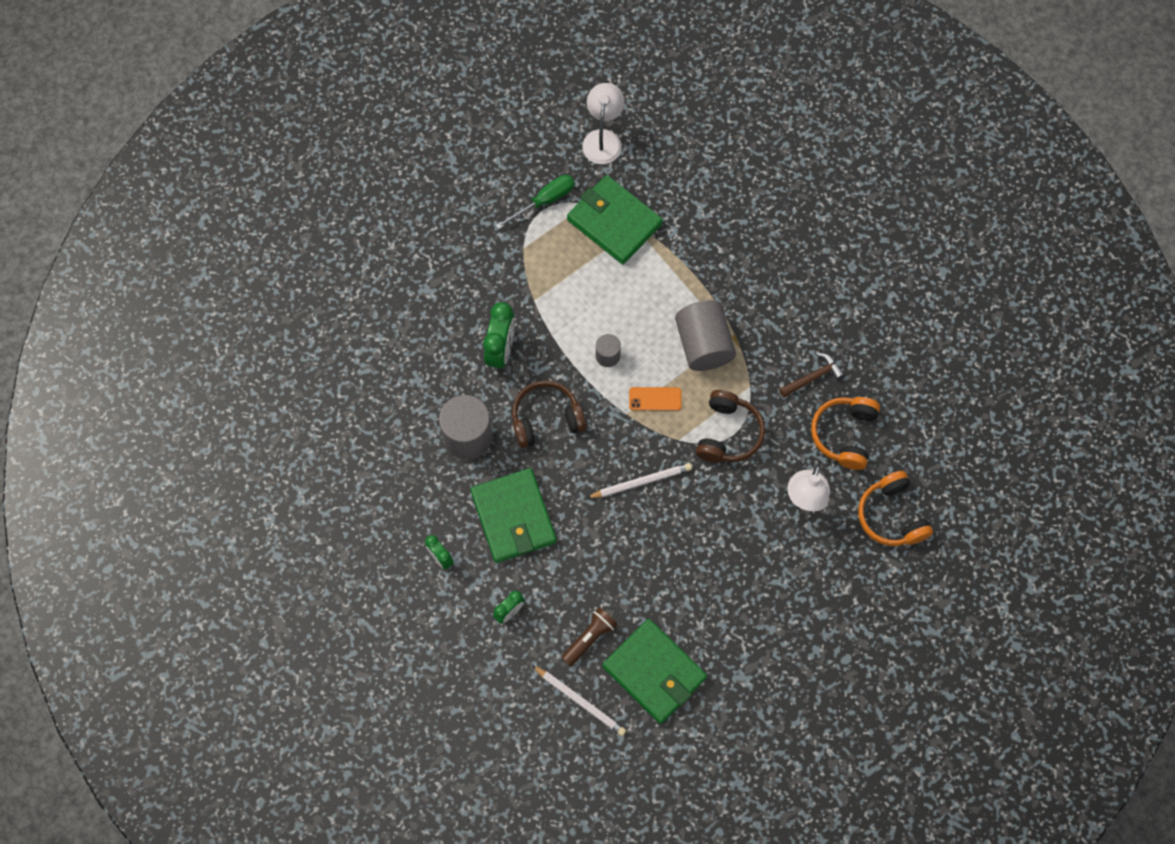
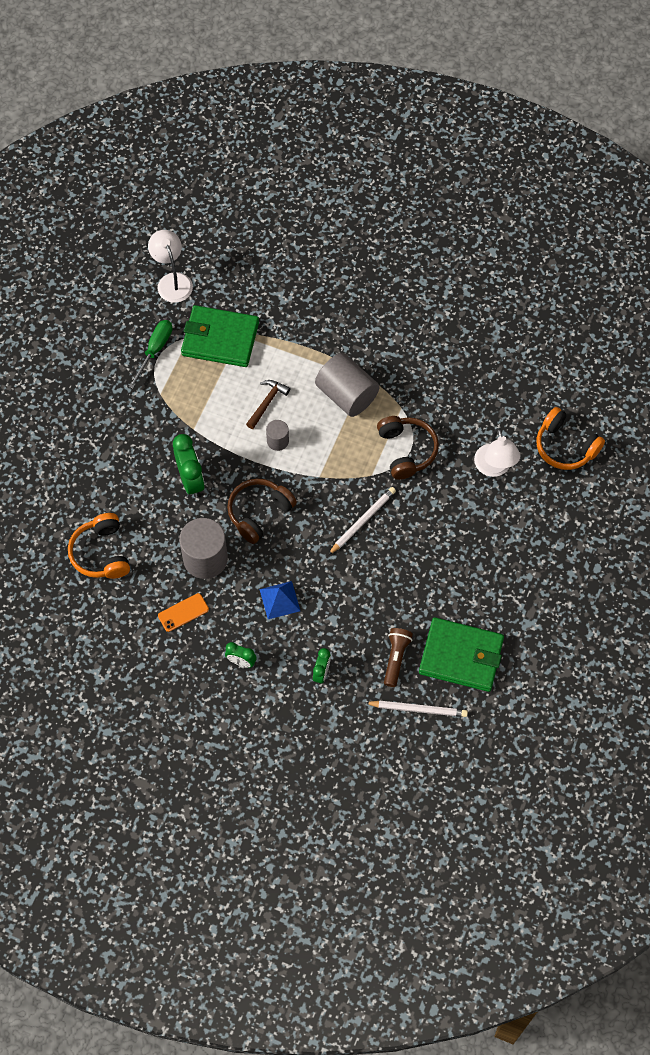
camera: 30 degrees left, 5 degrees down
(513, 517) = (279, 600): green wallet -> blue pyramid
(655, 399) = (334, 454): orange phone -> orange phone (183, 612)
(813, 377) = (444, 376): brown hammer -> brown hammer (267, 403)
(844, 434) = (494, 406): orange headphones -> orange headphones (101, 553)

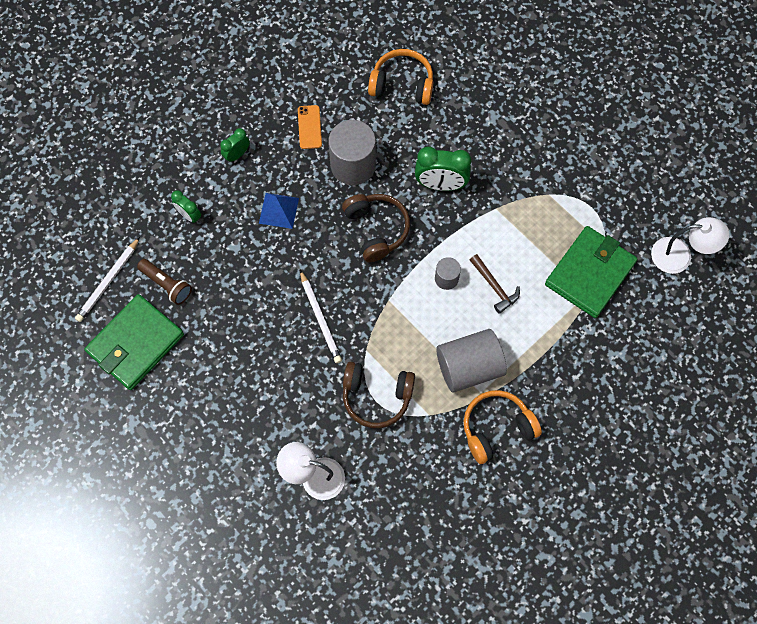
camera: 115 degrees right, 5 degrees up
(155, 350) = (601, 208): green screwdriver -> none
(565, 447) = (301, 565): orange headphones -> orange headphones (496, 428)

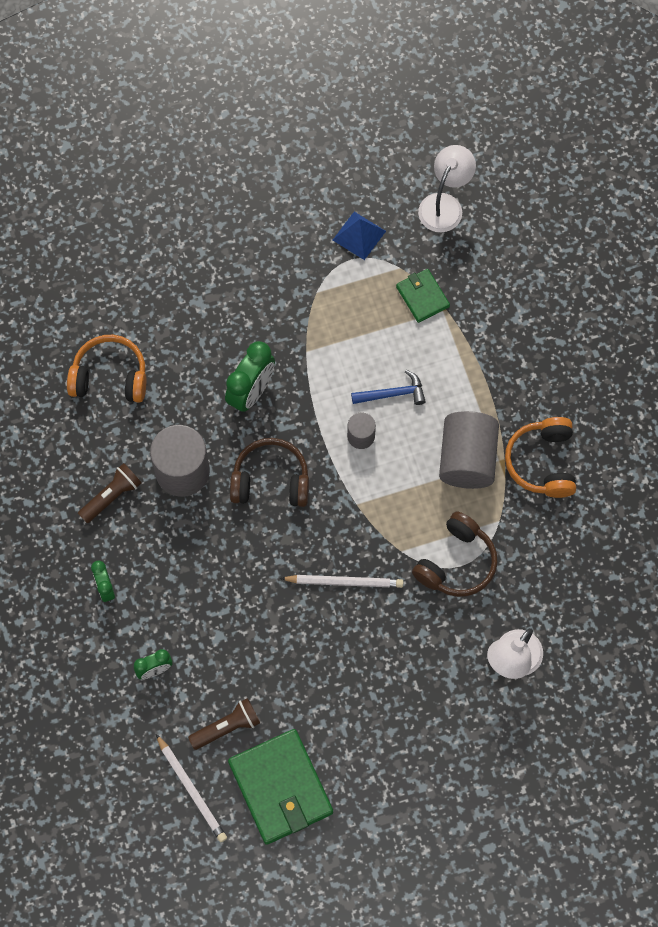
camera: 65 degrees left, 0 degrees up
(278, 210) = (197, 572): blue pyramid -> blue pyramid (359, 235)
(309, 127) = (112, 496): orange phone -> brown flashlight
(402, 84) = (110, 376): orange headphones -> orange headphones turned 60 degrees clockwise
(494, 286) = (392, 394): brown hammer -> blue hammer
(589, 273) = (422, 297): green wallet -> green wallet, size x0.54

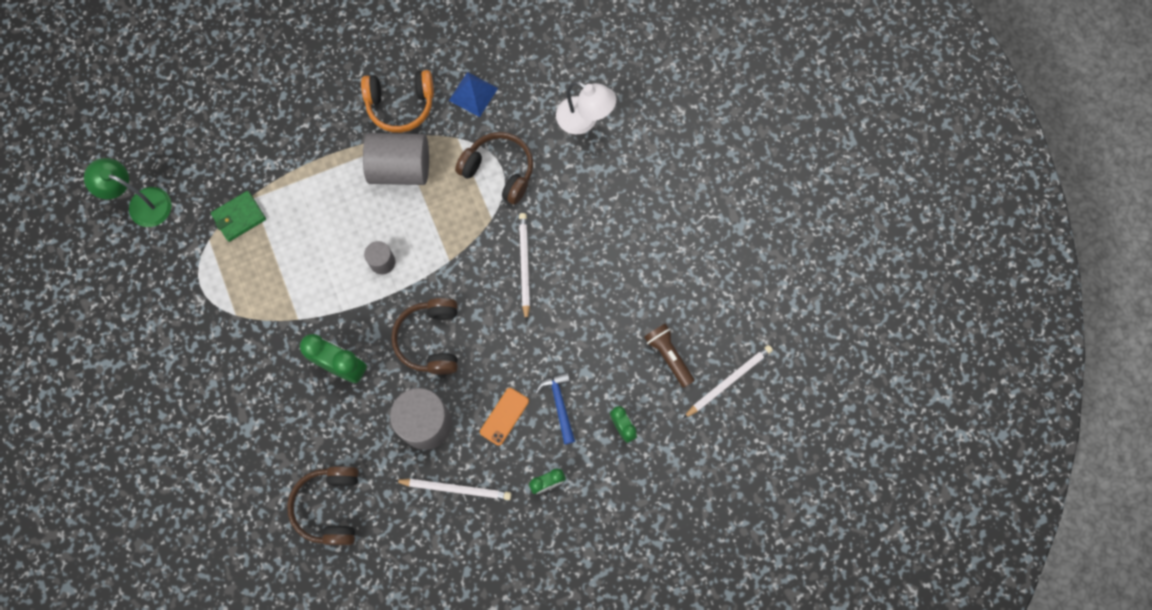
camera: 95 degrees left, 5 degrees up
(110, 376) = (330, 506): orange headphones -> brown headphones
(112, 496) = (455, 489): brown flashlight -> white pencil
(180, 549) = (504, 416): none -> orange phone
(280, 787) = (717, 304): green wallet -> none
(359, 235) = (174, 280): blue pyramid -> blue pyramid (473, 94)
(392, 394) = (339, 237): blue hammer -> blue hammer (559, 404)
(444, 205) = (142, 203): white lamp -> green lamp

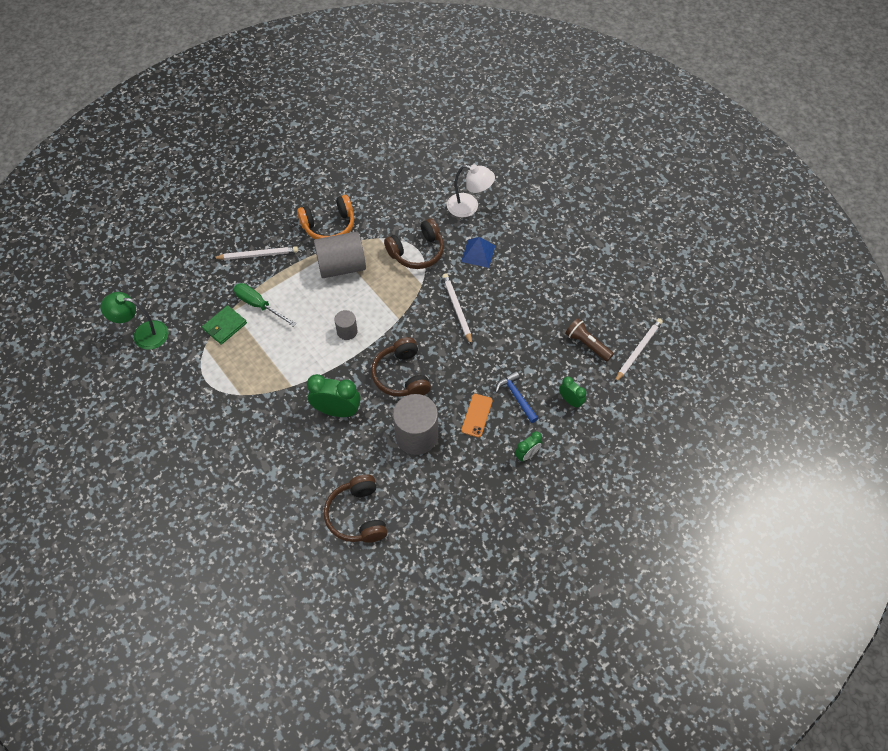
camera: 15 degrees left, 15 degrees down
(286, 198) = (259, 305): none -> green screwdriver
(455, 489) = (455, 477): white pencil -> white pencil (257, 255)
(473, 94) = (381, 208): blue pyramid -> blue pyramid (478, 253)
(499, 171) = (417, 252): brown headphones -> brown headphones turned 135 degrees clockwise

